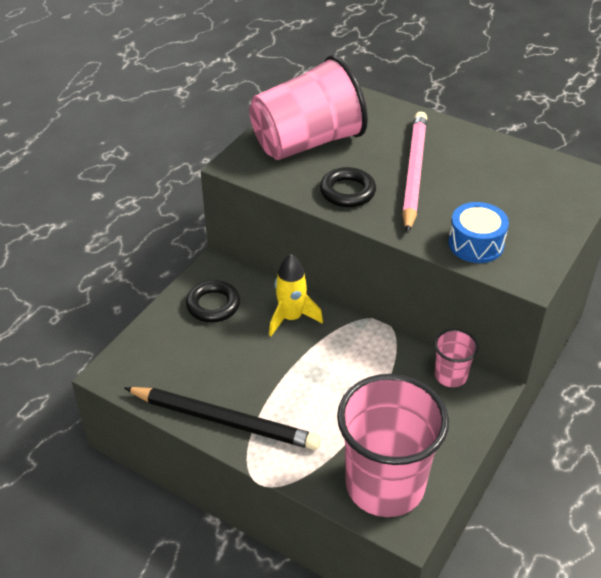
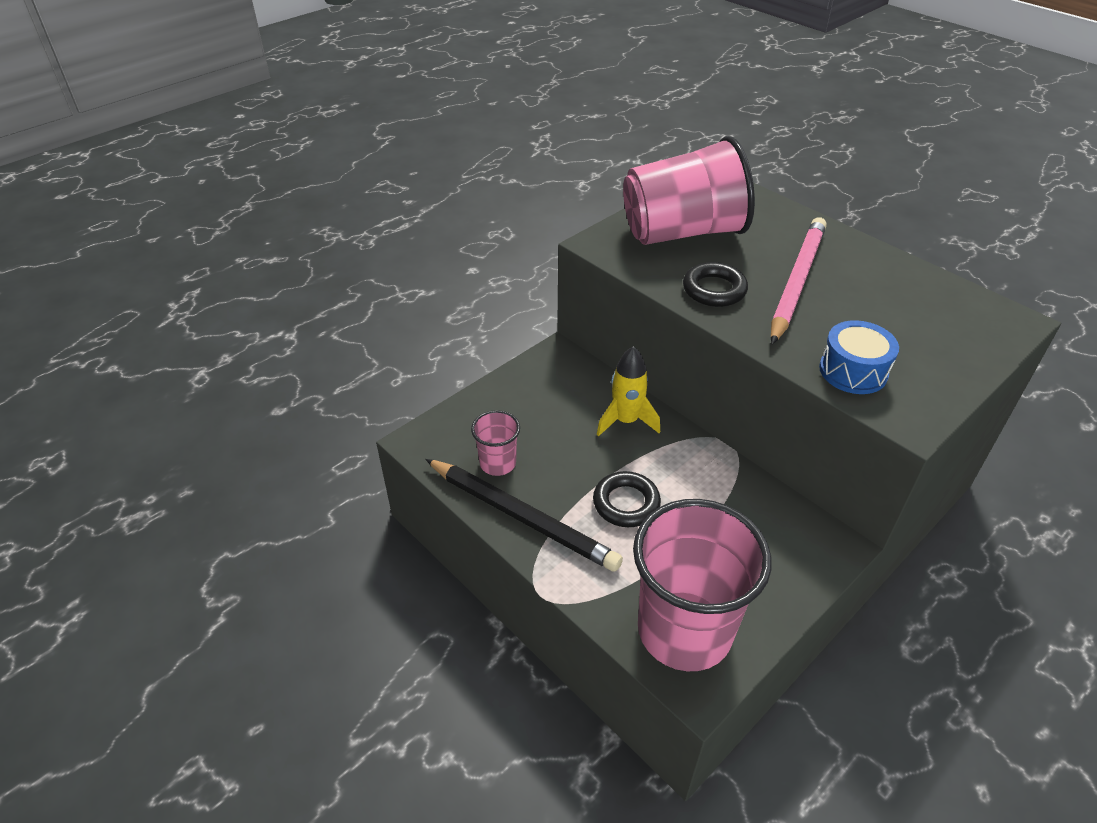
camera: 15 degrees right, 0 degrees up
(213, 305) = (545, 392): black ring -> black ring (626, 503)
(450, 376) = (793, 520): pink cup -> pink cup (498, 463)

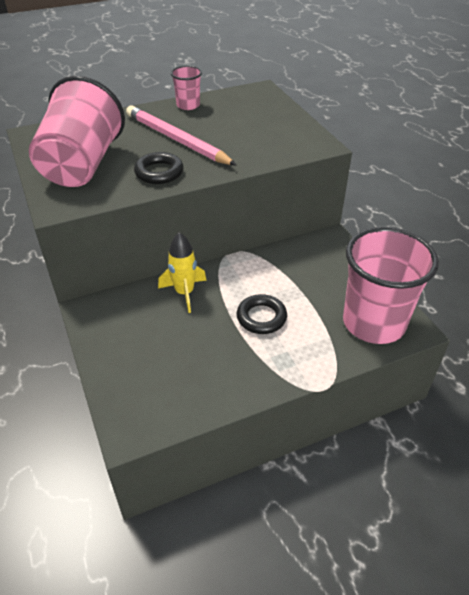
camera: 70 degrees left, 0 degrees up
(498, 463) = (185, 381): pink cup -> pink cup (188, 105)
(522, 517) = (248, 380): black pencil -> none
(853, 371) = (272, 149): blue drum -> none

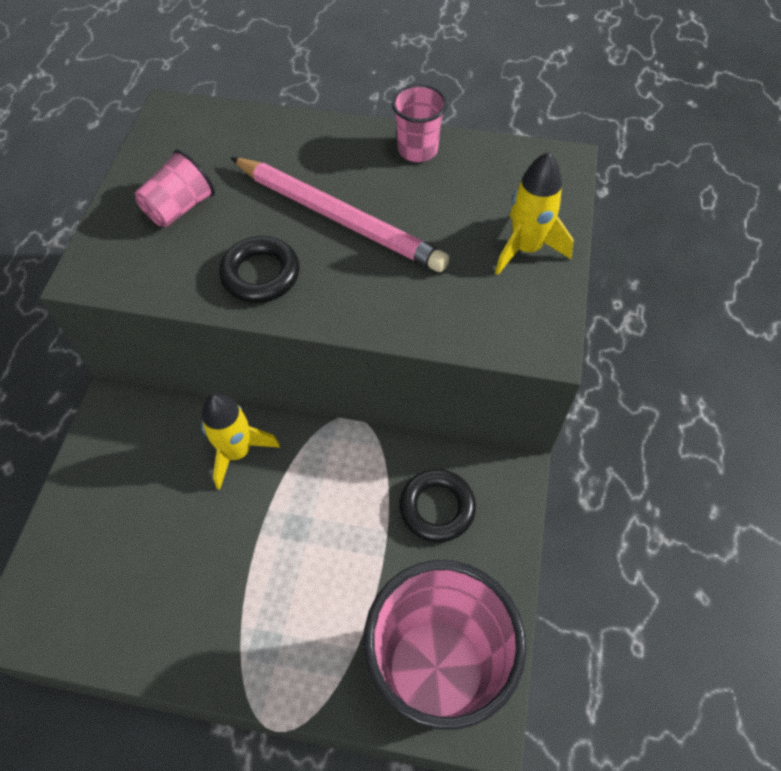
camera: 35 degrees right, 15 degrees up
(82, 165) = (180, 208): pink cup -> pink cup, size x0.46
(176, 139) = (339, 218): pink pencil -> pink pencil turned 135 degrees clockwise
(261, 317) = (296, 556): black ring -> black ring (437, 508)
(278, 120) = (526, 248): none -> yellow rocket

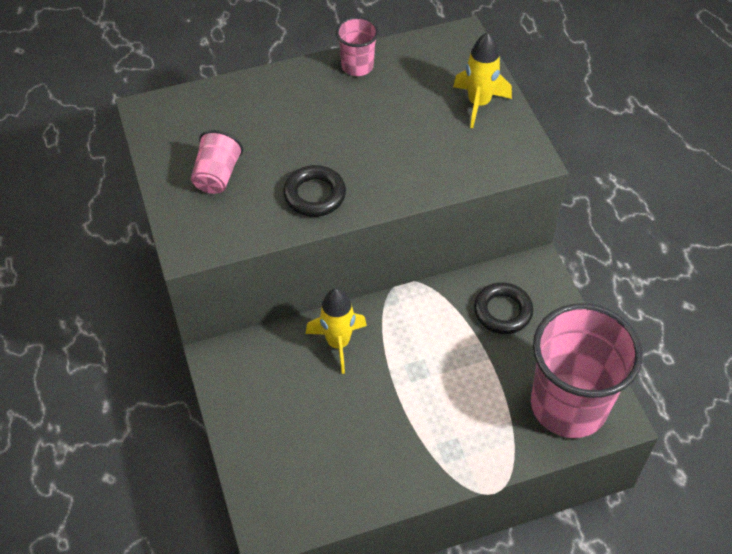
camera: 30 degrees left, 5 degrees down
(339, 218) = (339, 135): pink pencil -> none

